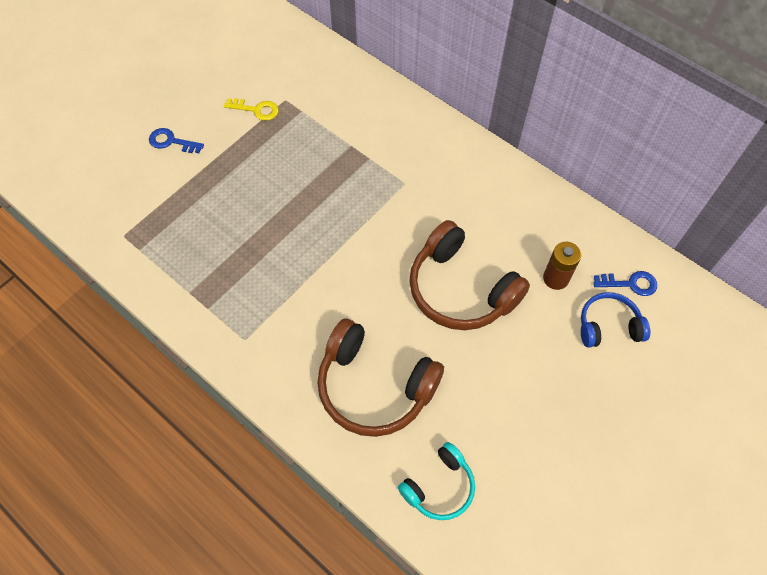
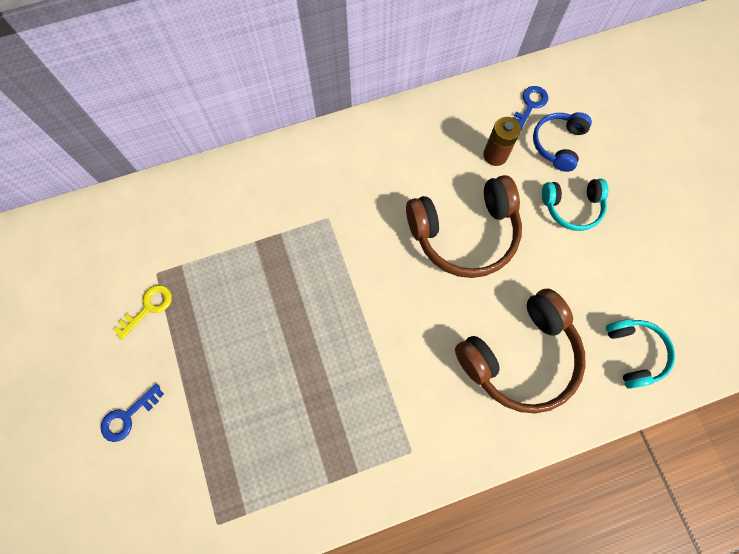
camera: 60 degrees left, 10 degrees up
(550, 367) = (572, 207): none -> turquoise headphones

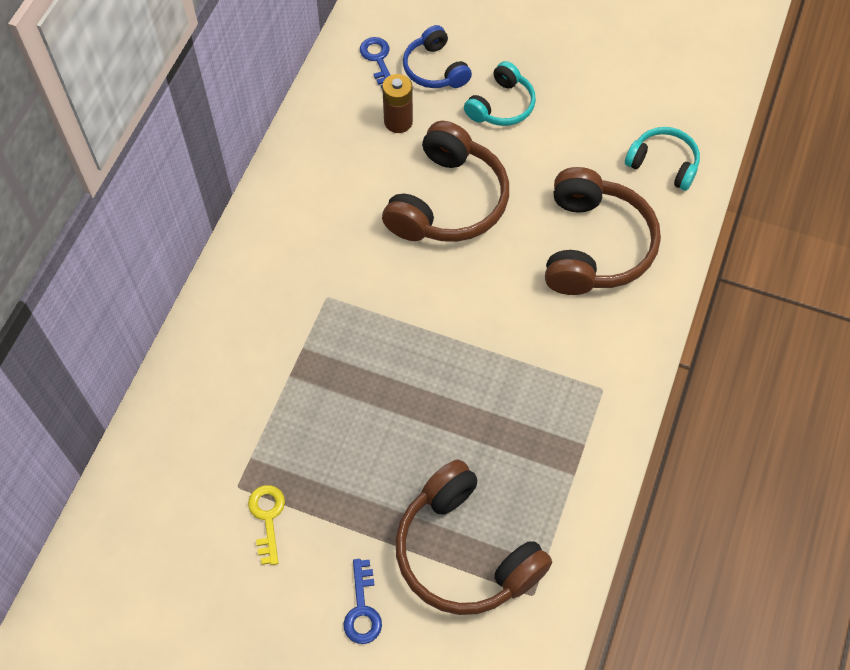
camera: 50 degrees left, 10 degrees down
(215, 452) = (465, 552): none -> brown headphones

